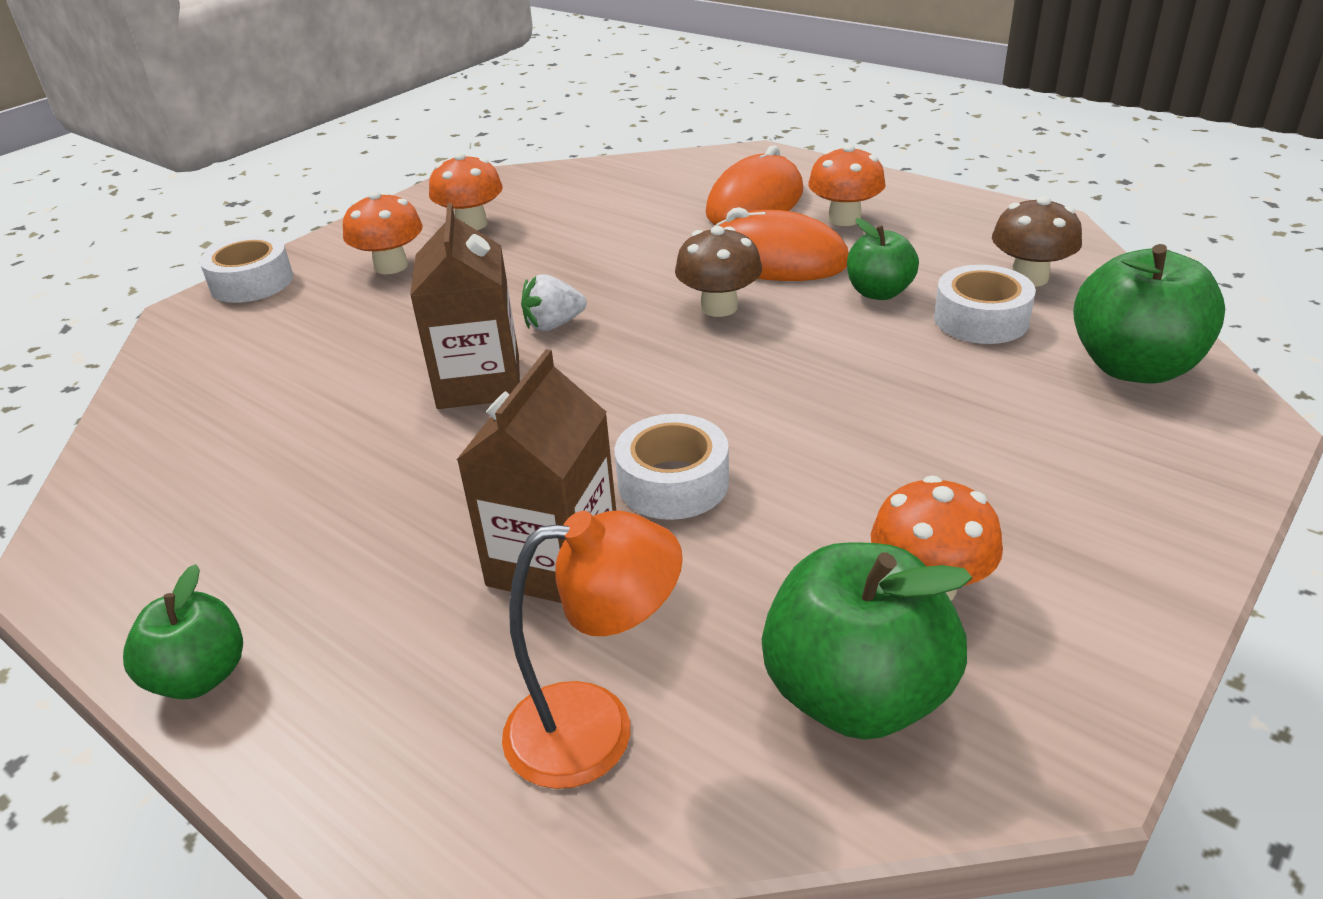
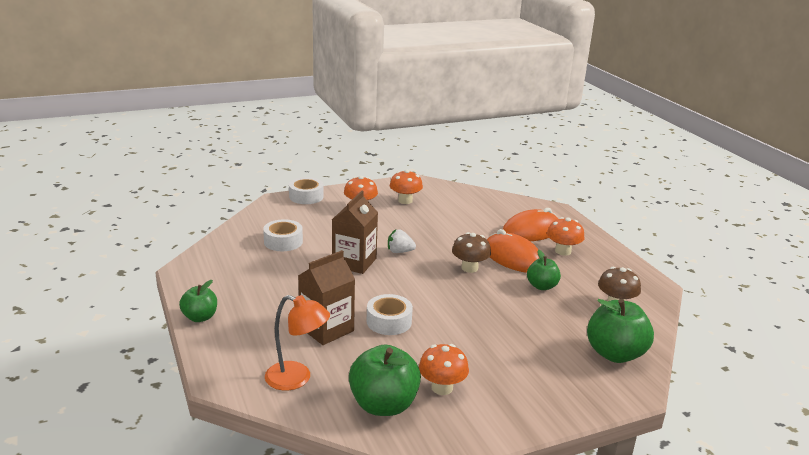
camera: 25 degrees right, 10 degrees down
(981, 319) = (572, 312): white tape -> white tape (283, 242)

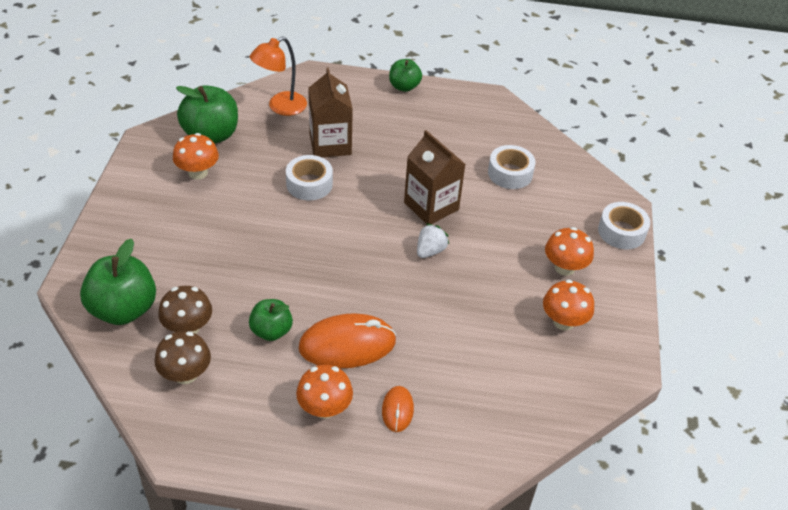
camera: 120 degrees right, 20 degrees up
(469, 268) = (354, 290): brown mushroom -> brown mushroom (188, 328)
(531, 231) = (397, 410): orange mouse -> orange mouse, size x0.51

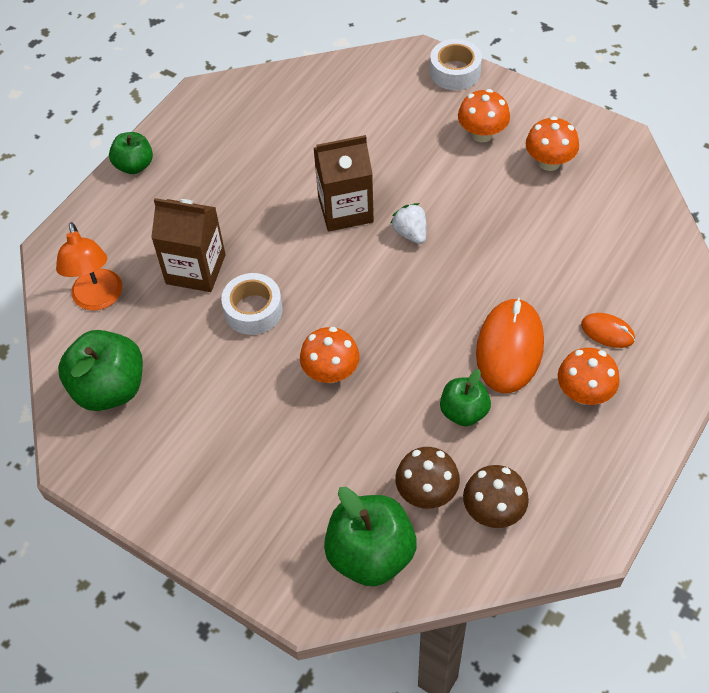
camera: 60 degrees left, 10 degrees up
(198, 172) = (172, 420): orange mushroom -> orange mushroom (331, 372)
(510, 173) = (330, 125): white tape -> none

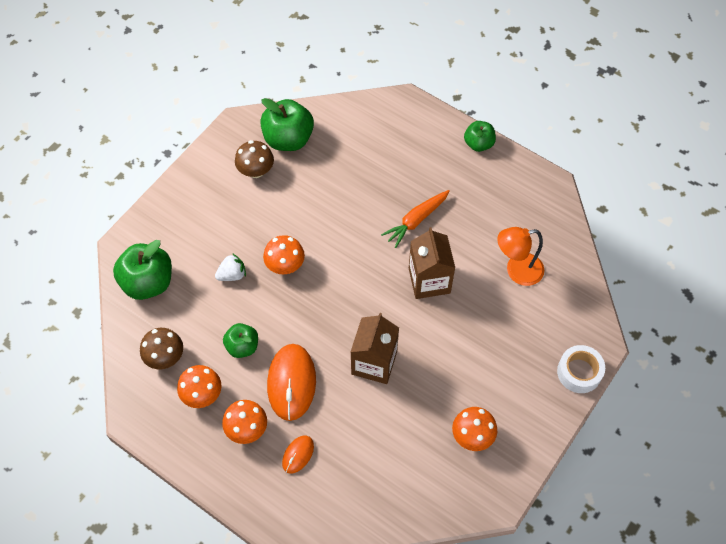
camera: 90 degrees right, 5 degrees up
(98, 299) = (359, 129): orange lamp -> orange lamp (517, 271)
(195, 269) = (380, 184): brown carton -> brown carton (374, 362)
(253, 310) = (341, 219): white tape -> none
(255, 226) = (416, 220): none -> orange carrot
(410, 233) = (403, 324): white strawberry -> white strawberry (232, 275)
(426, 492) = (185, 318): brown mushroom -> brown mushroom (256, 171)
(482, 134) = (505, 386): orange mushroom -> orange mushroom (202, 394)
(509, 348) = (291, 383): orange mouse -> orange mouse turned 75 degrees clockwise

